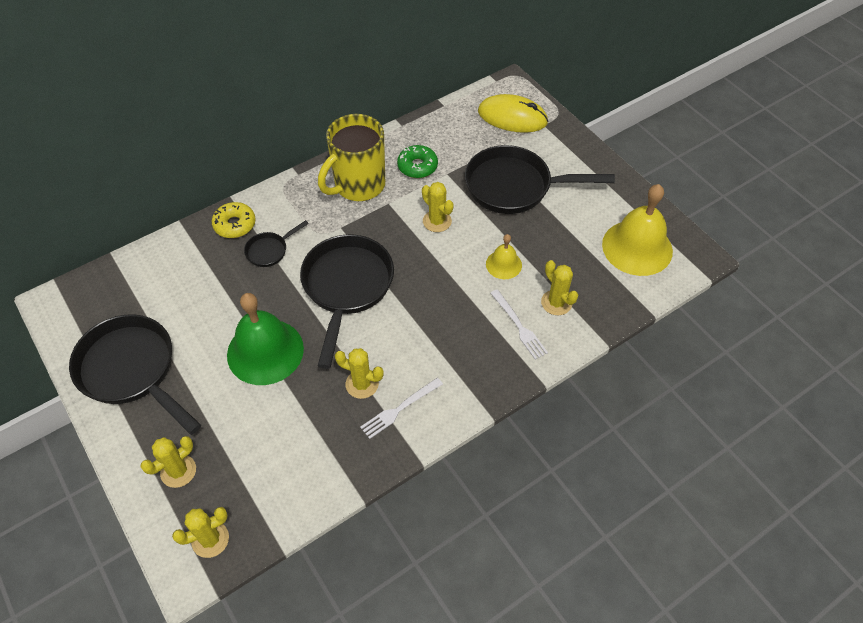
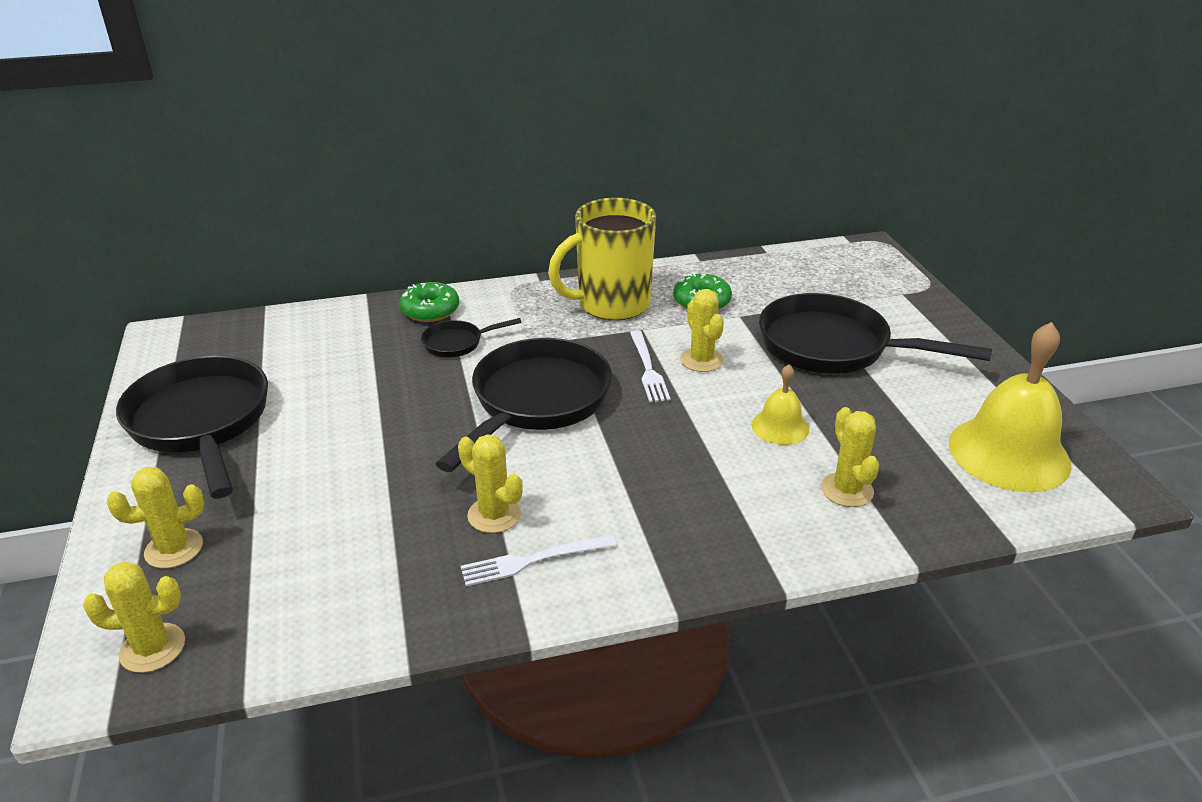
camera: 20 degrees right, 20 degrees down
(235, 225) = (430, 310): yellow donut -> green donut
(265, 351) = (383, 444): green bell -> none
(512, 117) = (859, 278): yellow mouse -> none
(519, 326) = (773, 504): white fork -> white fork (648, 369)

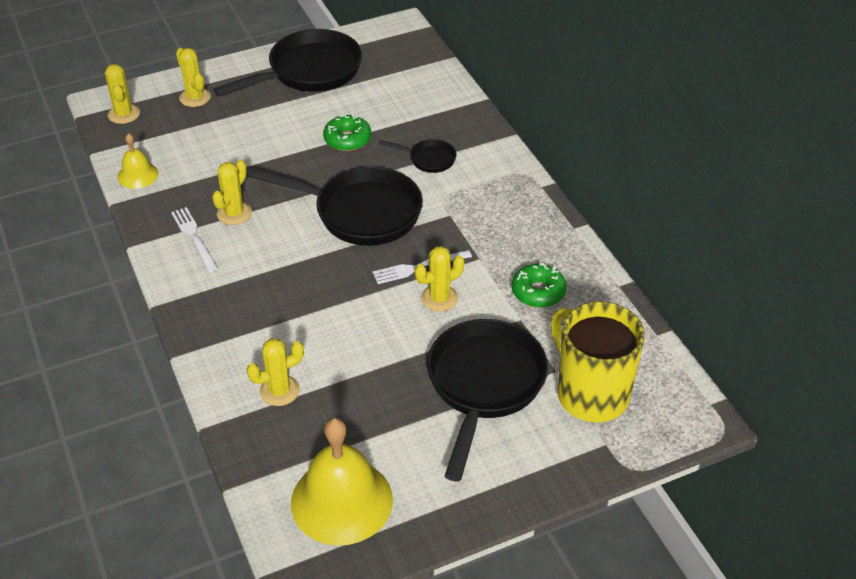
camera: 80 degrees right, 10 degrees up
(430, 310) = (472, 136): green donut -> green donut (347, 139)
(457, 343) = (428, 159): black pan -> black pan turned 135 degrees clockwise
(611, 304) = (513, 235): yellow mug -> yellow mug (590, 394)
(780, 427) = (353, 350): yellow bell -> yellow bell (137, 175)

